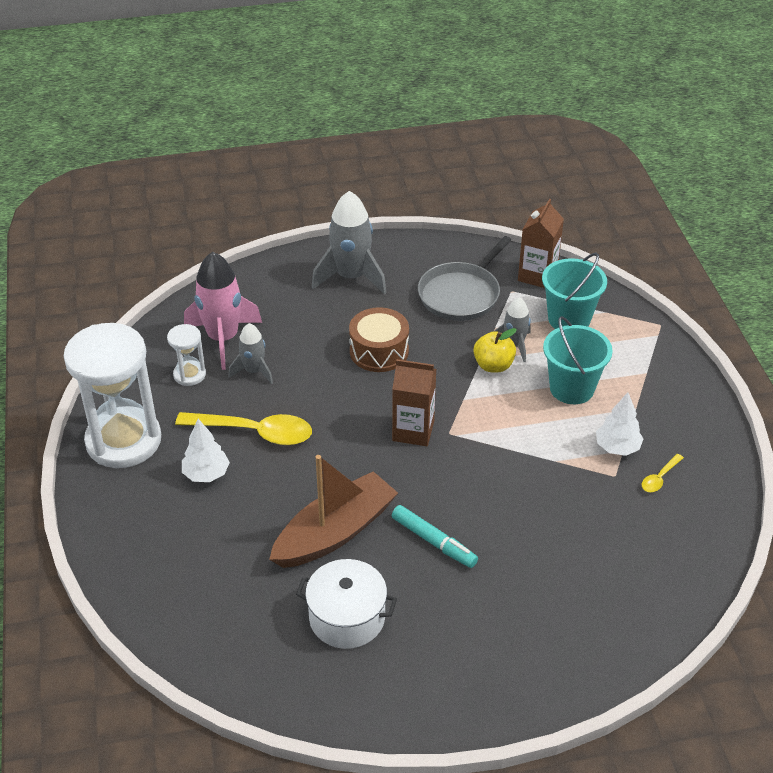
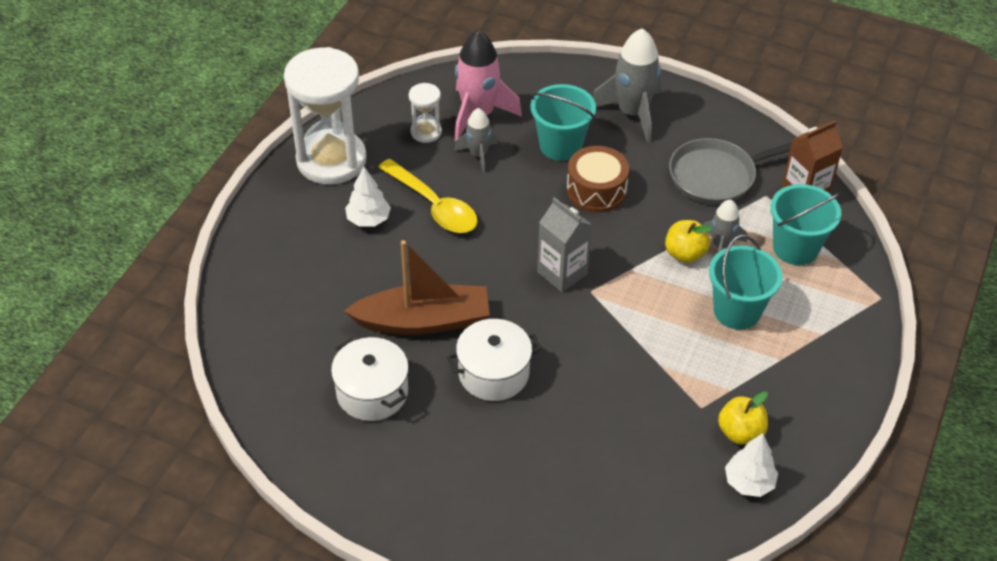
camera: 35 degrees right, 5 degrees up
(317, 330) = (560, 145): none -> turquoise bucket
(413, 431) = (562, 273): brown carton -> grey carton
(433, 542) = (493, 373): turquoise marker -> white pot
(617, 447) = (727, 384): white tree -> white tree (749, 482)
(659, 478) = (740, 432): yellow spoon -> yellow apple

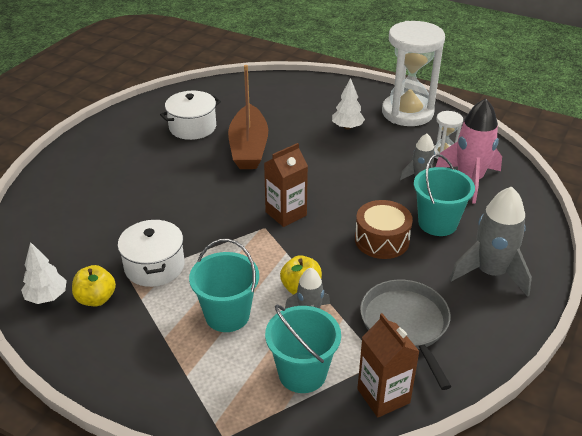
camera: 95 degrees right, 10 degrees down
(434, 206) = (361, 155): yellow spoon -> none
(493, 373) = (194, 175): white pot -> white pot (154, 266)
(562, 273) = (286, 213): grey carton -> brown carton

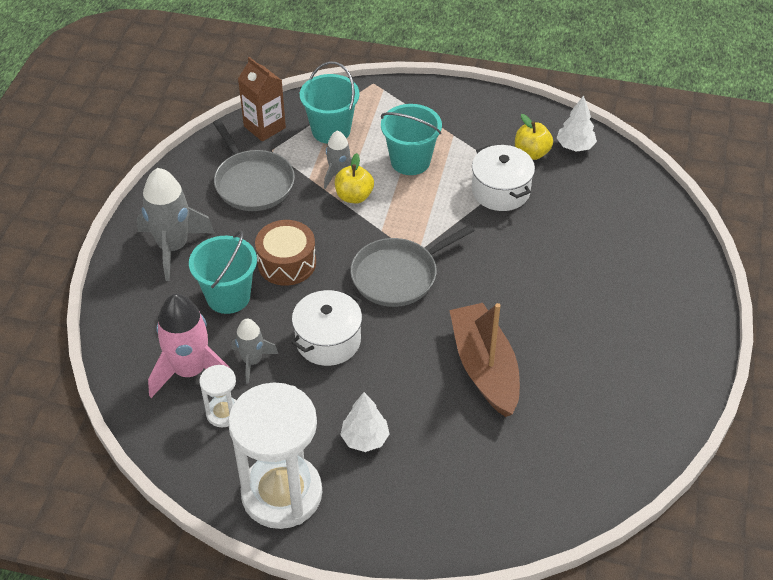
camera: 165 degrees right, 10 degrees up
(192, 127) = (579, 391): white pot -> white pot (328, 340)
(286, 213) = (398, 275): brown carton -> grey pan

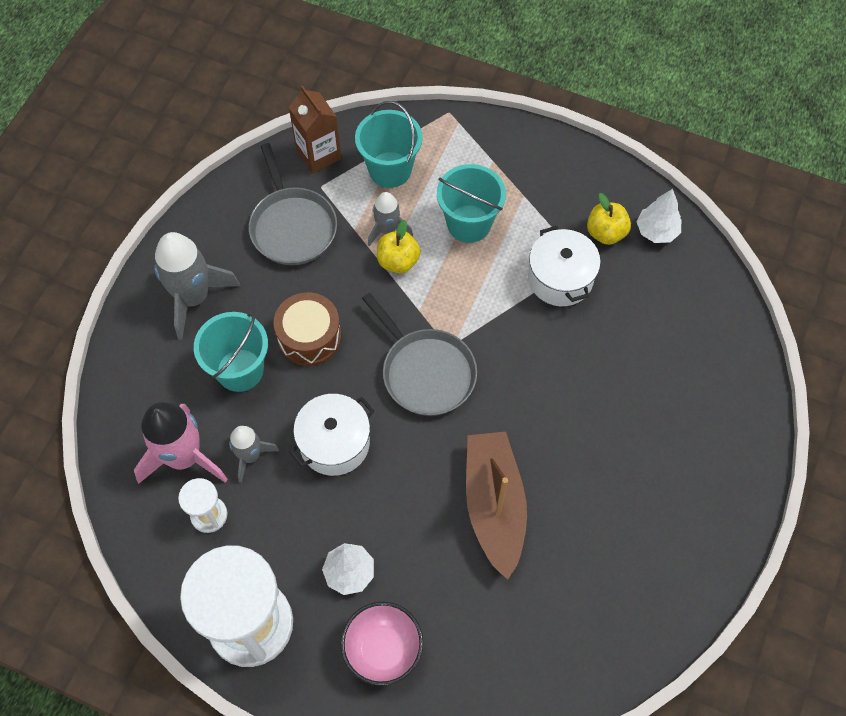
camera: 10 degrees right, 15 degrees up
(398, 275) = (425, 372): grey pan -> grey pan turned 105 degrees counterclockwise
(410, 495) = (383, 649): none -> pink bowl

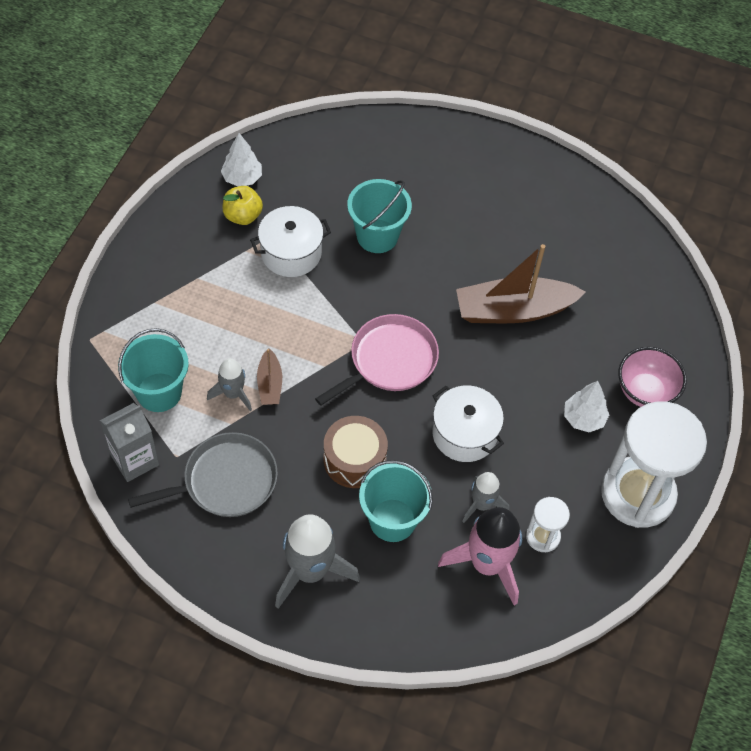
camera: 95 degrees left, 5 degrees down
(318, 154) = (135, 460): brown carton -> grey carton
(398, 261) = (270, 384): yellow apple -> brown boat
(425, 372) = (389, 361): grey pan -> pink pan
(469, 224) = (228, 324): turquoise bucket -> turquoise bucket (377, 236)

